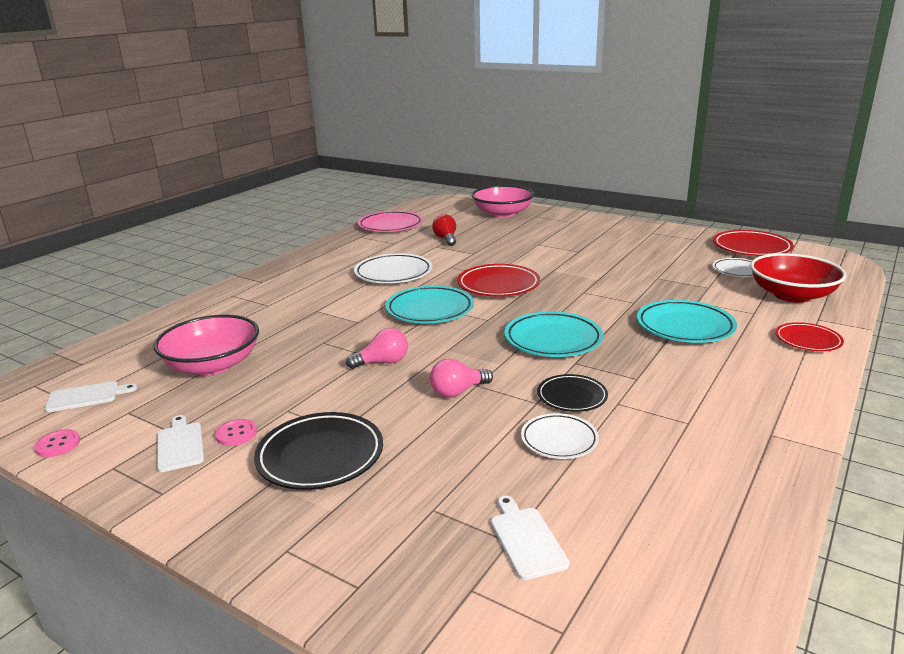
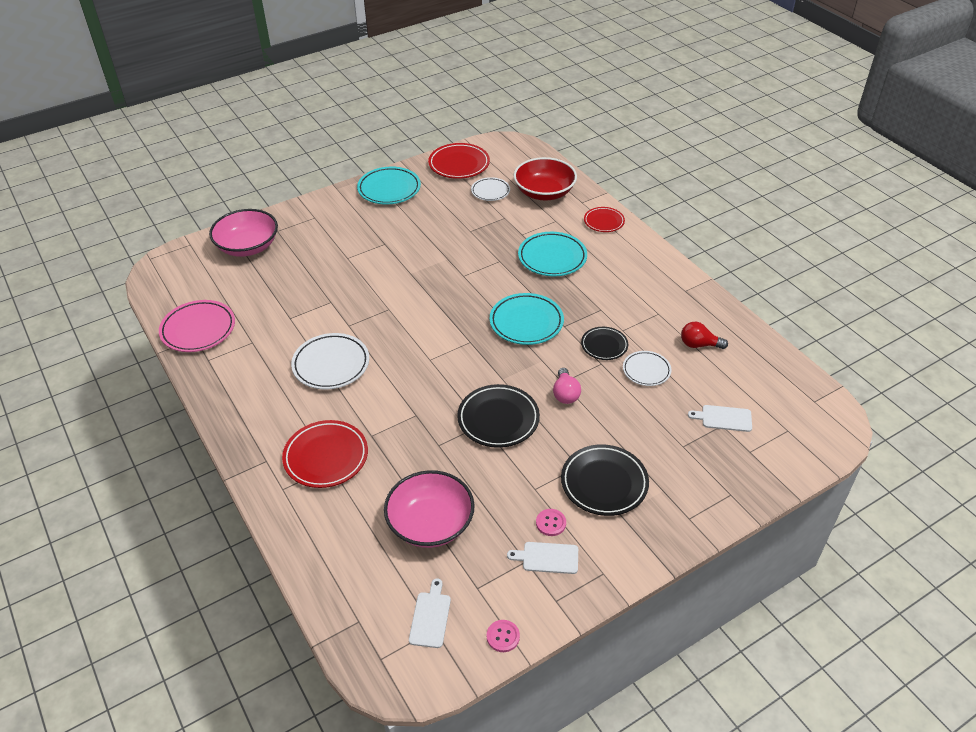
camera: 65 degrees left, 20 degrees up
(383, 362) = (498, 419): pink light bulb -> black plate
(430, 310) = (427, 366): turquoise plate -> turquoise plate (389, 189)
(446, 239) = (278, 305): red light bulb -> red light bulb (699, 345)
(498, 285) = (413, 313): red plate -> red plate (326, 457)

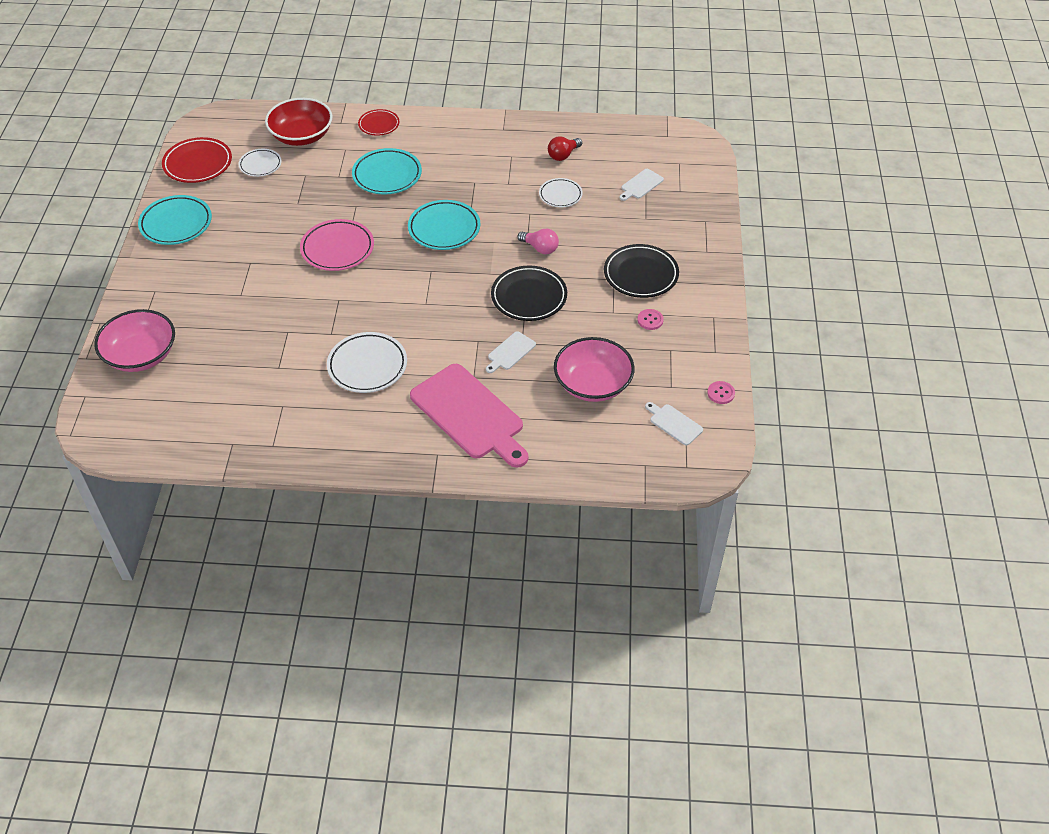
camera: 55 degrees left, 5 degrees up
(198, 329) = (223, 437): pink plate -> pink plate (337, 249)
(326, 457) = (470, 415): red plate -> pink cutting board
(547, 558) = (677, 337): white cutting board -> white cutting board (510, 352)
(604, 345) = (513, 201): black plate -> none

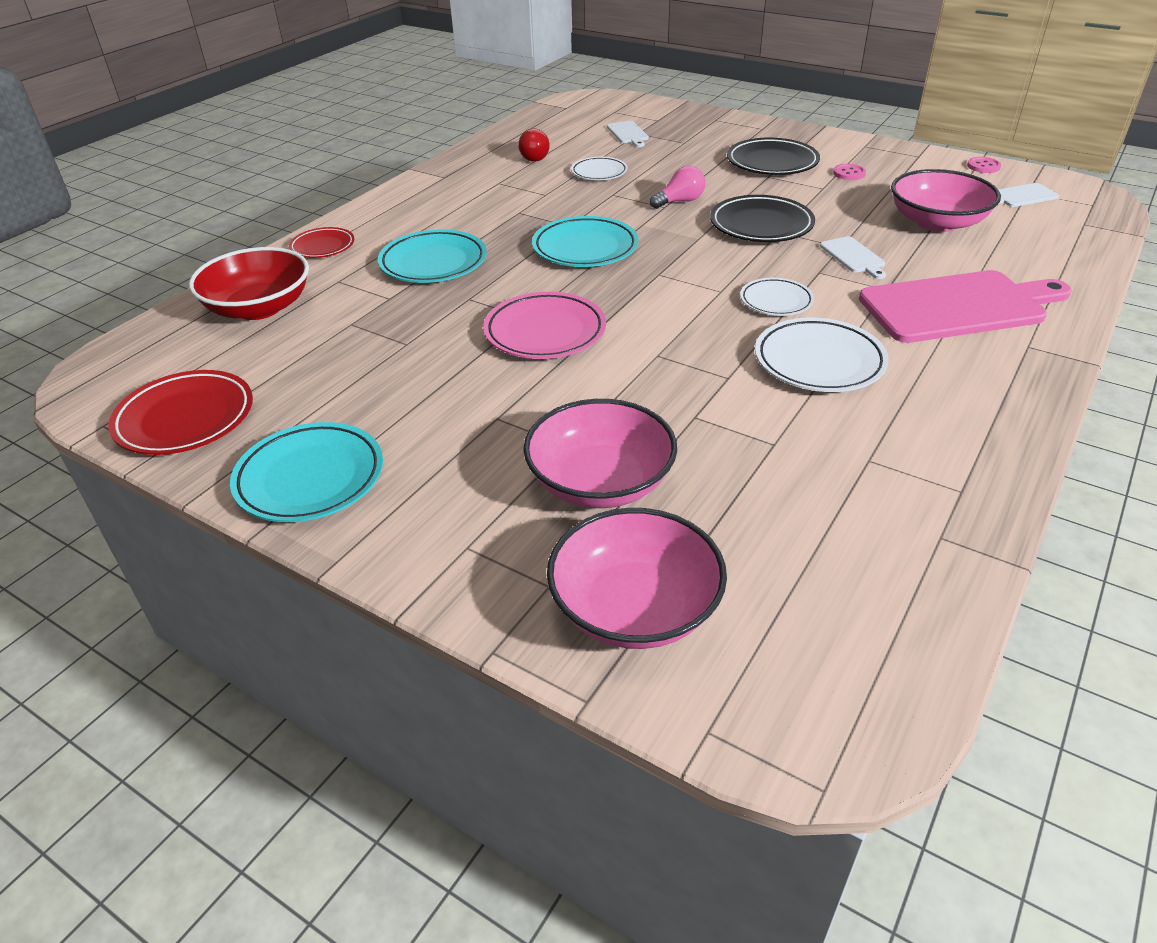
camera: 60 degrees left, 10 degrees down
(218, 316) = (600, 482): none -> pink bowl
(260, 165) = (274, 357): white plate -> white plate (776, 301)

